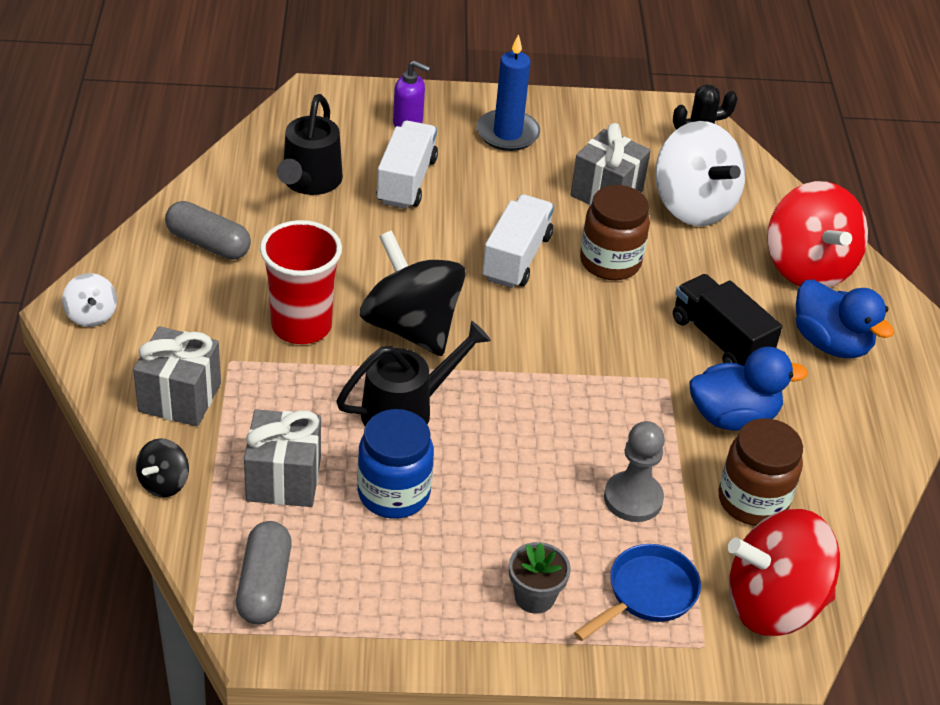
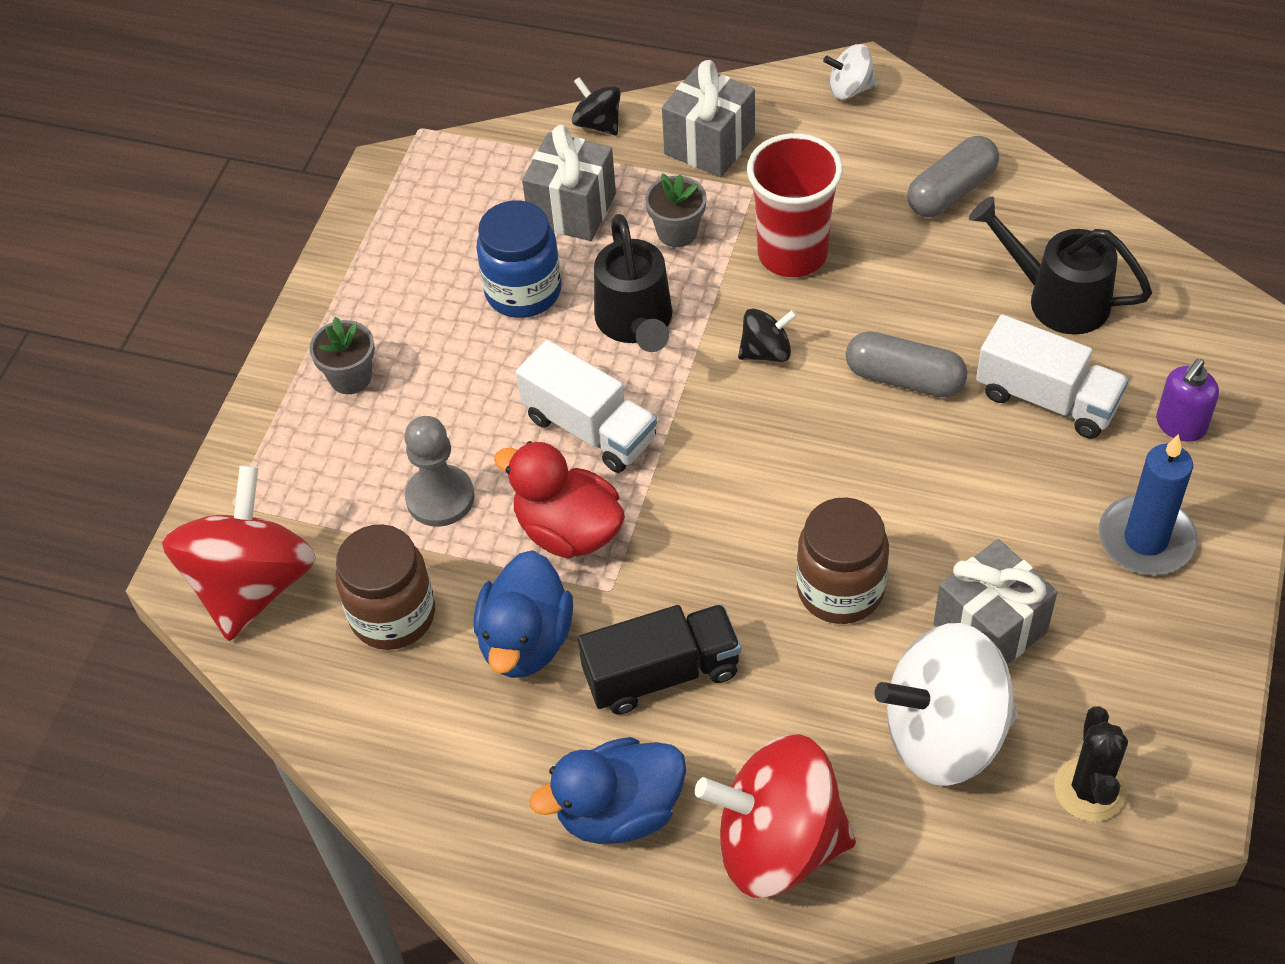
camera: 115 degrees right, 10 degrees up
(264, 585) = (448, 180): grey capsule -> grey capsule (904, 378)
(294, 401) = (677, 232): none -> grey flower pot
(411, 327) = (766, 352): black spinning top -> black spinning top, size x0.46
(516, 258) = (870, 485): white truck -> white truck (589, 428)
(627, 412) = (568, 530): none -> red duck
(647, 594) = (313, 473): blue pan -> none

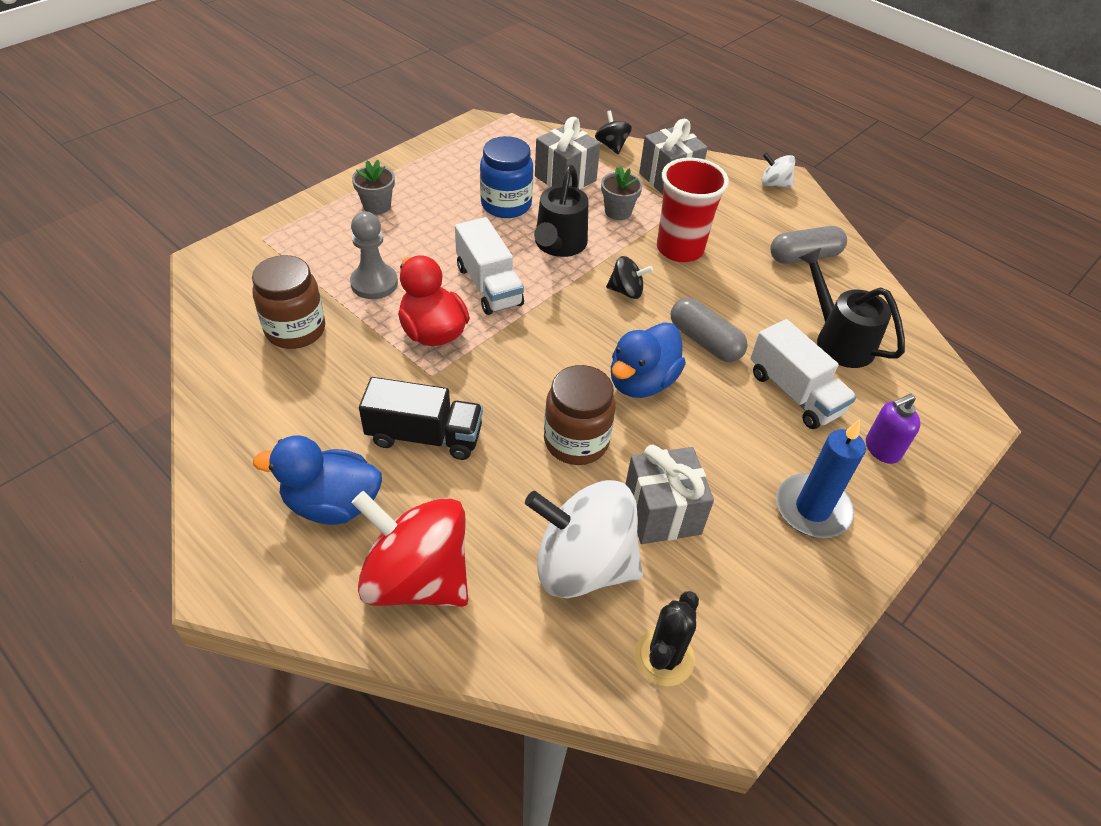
camera: 20 degrees right, 5 degrees down
(252, 585) = (234, 280): red spinning top -> none
(526, 641) = (358, 379): blue duck -> blue duck (642, 382)

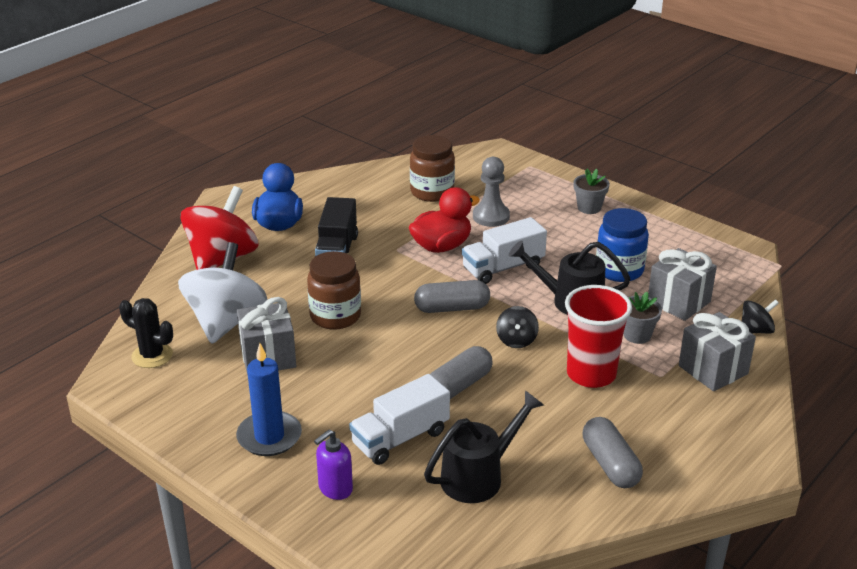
camera: 90 degrees right, 15 degrees down
(565, 334) = (452, 308): none -> grey capsule
(642, 382) = (402, 348): blue duck -> none
(774, 184) = (744, 452): white spinning top -> none
(882, 449) = (335, 489): purple soap dispenser -> purple soap dispenser turned 105 degrees counterclockwise

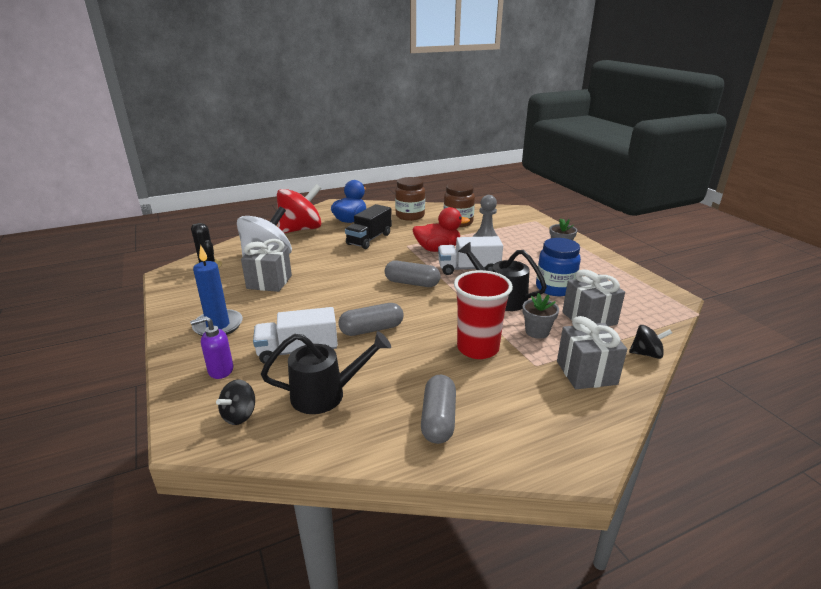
camera: 25 degrees right, 5 degrees down
(335, 316) = (333, 270): brown jar -> brown jar (410, 216)
(516, 340) = (439, 312): black spinning top -> black spinning top (239, 415)

